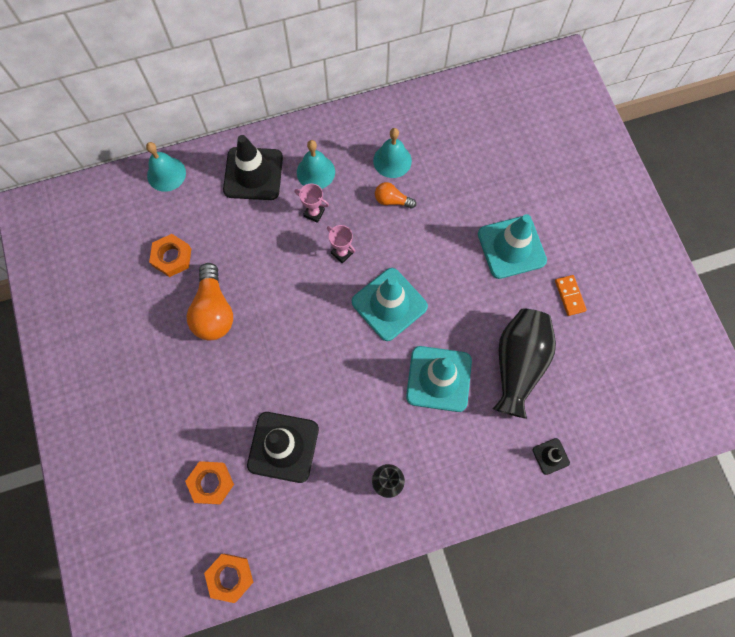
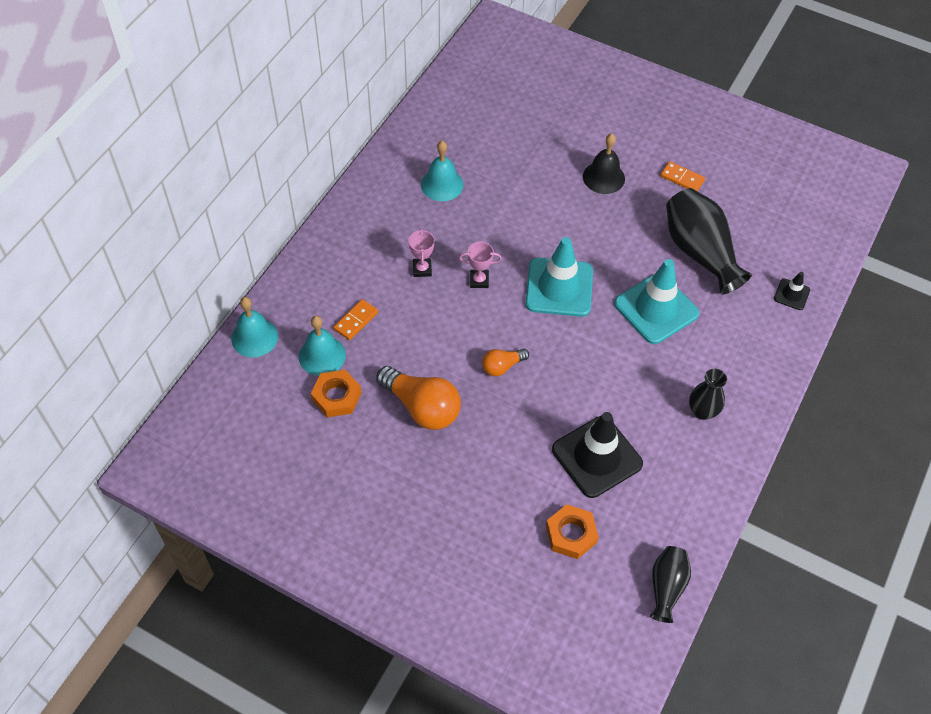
camera: 45 degrees left, 15 degrees down
(230, 577) = (666, 587): orange nut -> black vase
(236, 215) = (356, 321): none -> orange domino
(253, 174) = (335, 279): black traffic cone -> none
(314, 213) = (422, 269): pink trophy -> pink trophy turned 75 degrees counterclockwise
(315, 172) = (388, 238): turquoise bell -> turquoise bell (322, 355)
(392, 200) = (475, 213): orange light bulb -> orange light bulb (502, 366)
(511, 247) = (603, 177): turquoise traffic cone -> black bell

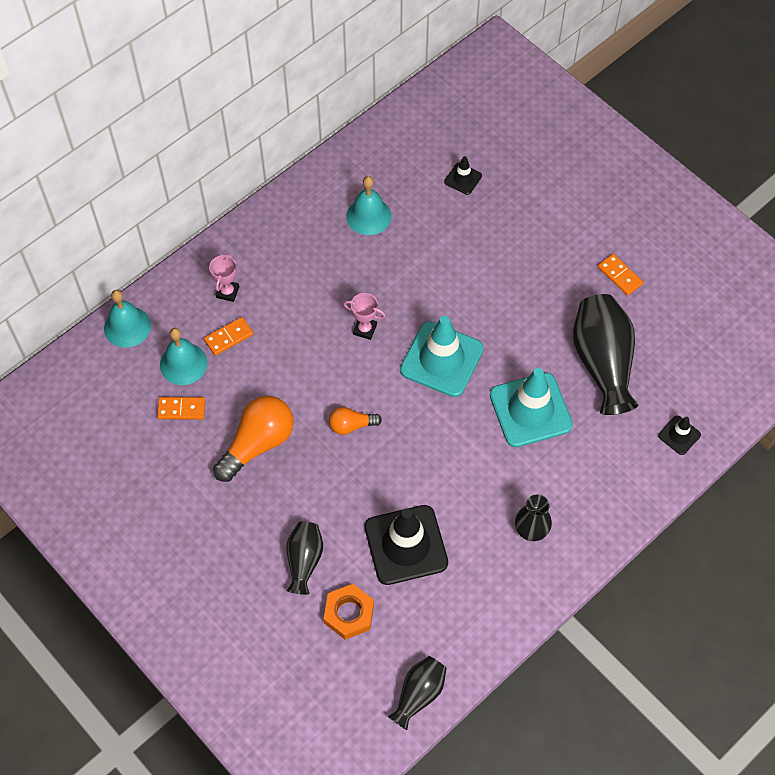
camera: 20 degrees right, 5 degrees up
(336, 396) = (181, 409): orange nut -> orange domino
(422, 269) = (313, 302): pink trophy -> pink trophy (227, 292)
(422, 407) = (258, 444): orange light bulb -> orange light bulb turned 105 degrees counterclockwise
(509, 499) = (304, 560): none -> black vase
(512, 133) = (463, 179): none -> black traffic cone
(603, 177) = (537, 252): black bell -> none

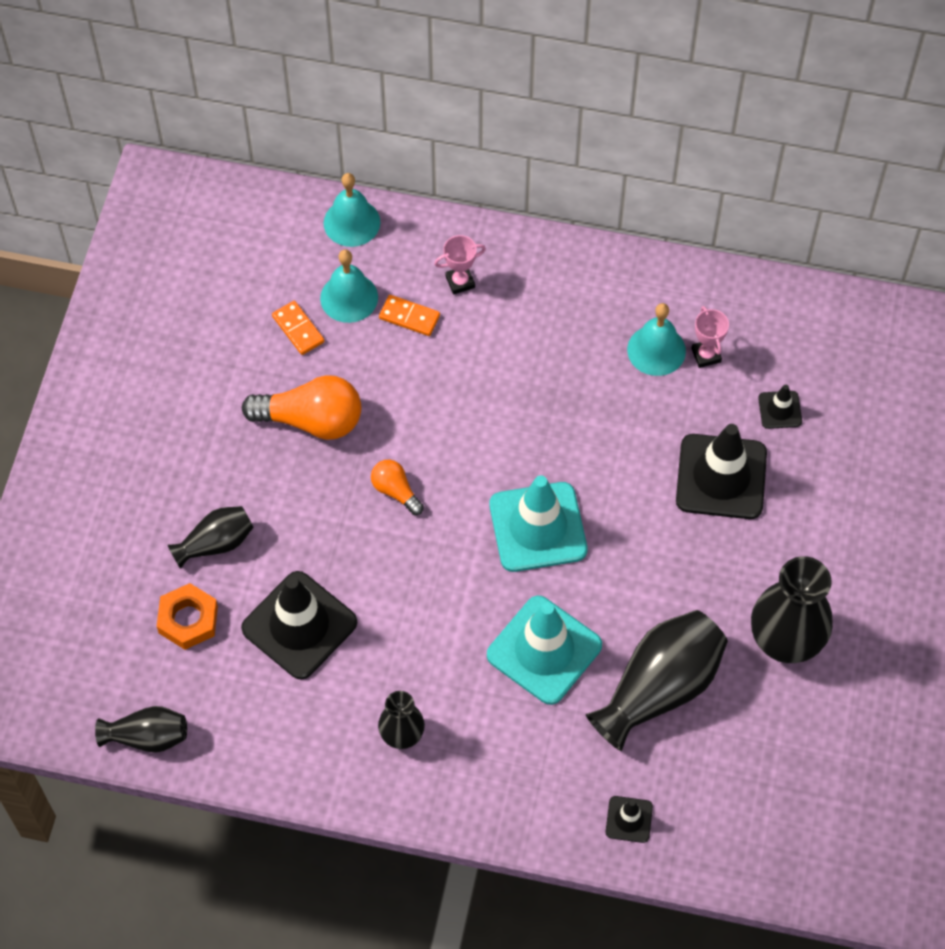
camera: 55 degrees right, 0 degrees up
(365, 329) = (516, 433): pink trophy -> pink trophy (706, 355)
(484, 238) = (721, 477): none -> black traffic cone
(619, 276) = (785, 641): orange domino -> black vase

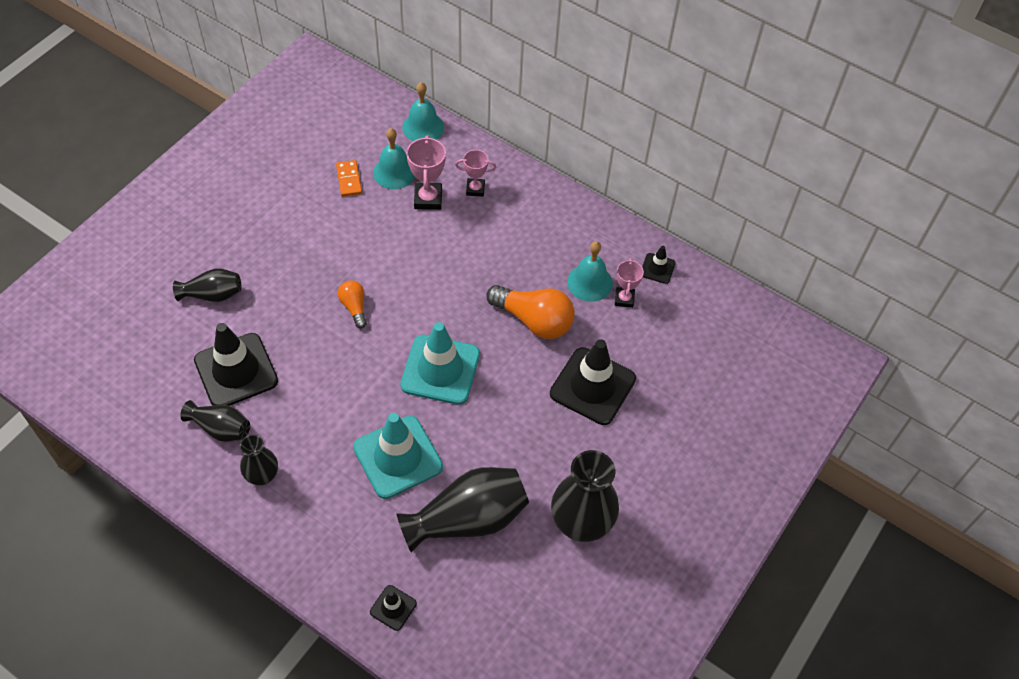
camera: 20 degrees right, 5 degrees down
(147, 737) = (88, 404): black vase -> black vase (221, 428)
(188, 620) = (164, 337): orange nut -> none
(311, 420) = (323, 240): orange light bulb -> orange light bulb (534, 320)
(409, 317) = (428, 199): orange domino -> pink trophy
(780, 410) = (660, 356): black traffic cone -> black traffic cone (657, 268)

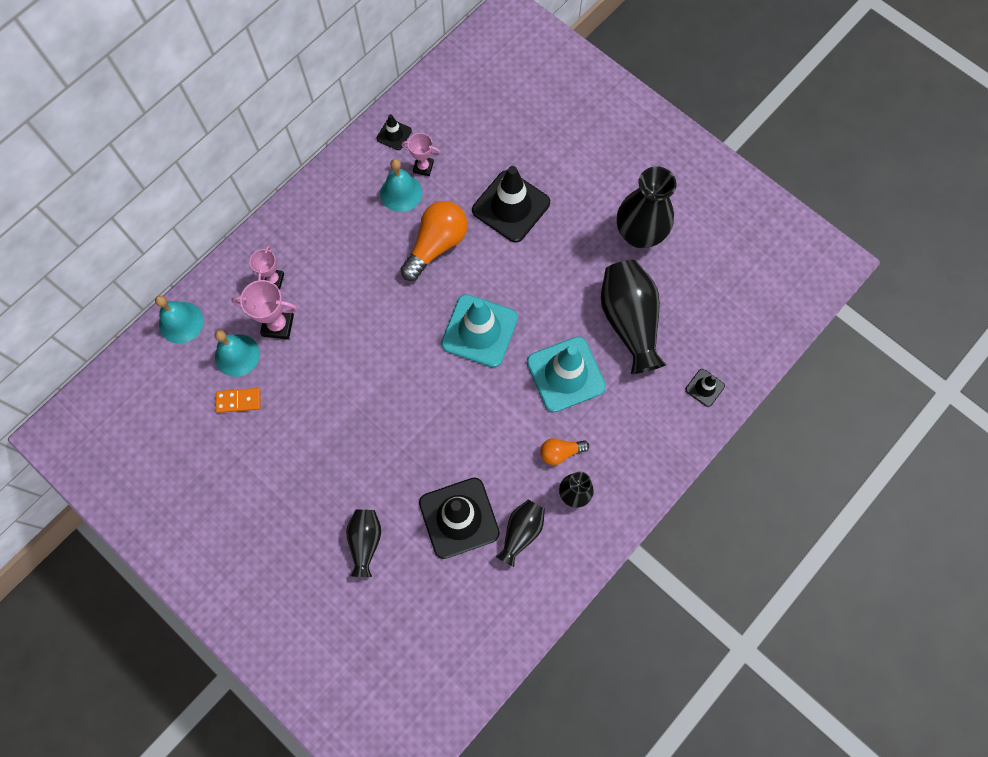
camera: 80 degrees left, 15 degrees up
(354, 307) = (400, 403): orange light bulb -> orange light bulb (560, 452)

